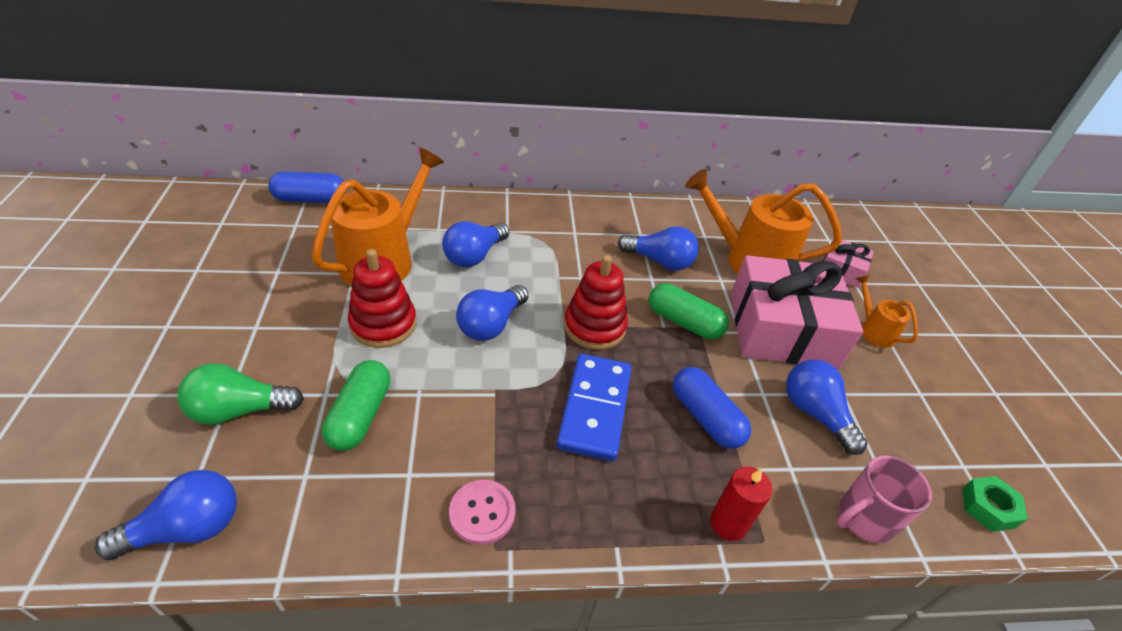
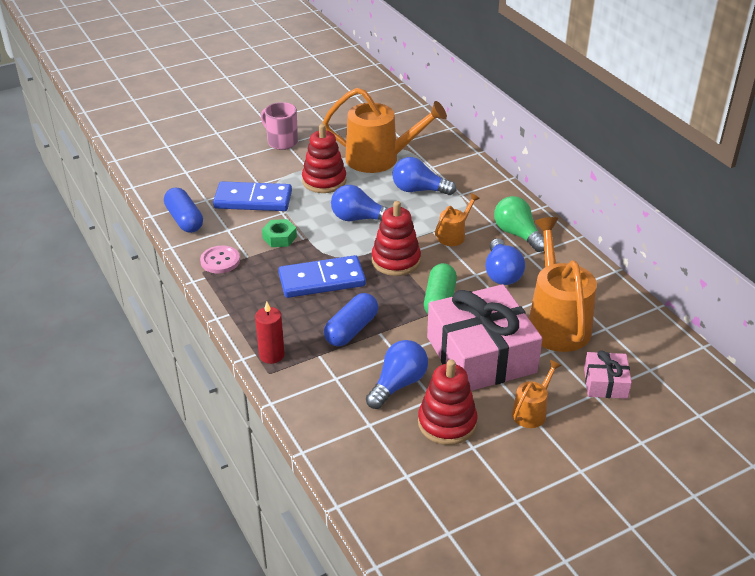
camera: 70 degrees right, 5 degrees down
(187, 528) = (160, 182): blue light bulb -> none
(239, 410) = (230, 164): green light bulb -> green light bulb (517, 234)
(310, 199) = (408, 111): blue capsule -> blue capsule (184, 220)
(360, 415) = (253, 200): green capsule -> blue domino
(576, 266) = (454, 235): none -> orange watering can
(864, 518) = (316, 419): pink mug -> pink mug (281, 142)
(883, 398) = (447, 423): none -> red stacking toy
(988, 508) = (372, 490): green nut -> green nut (279, 237)

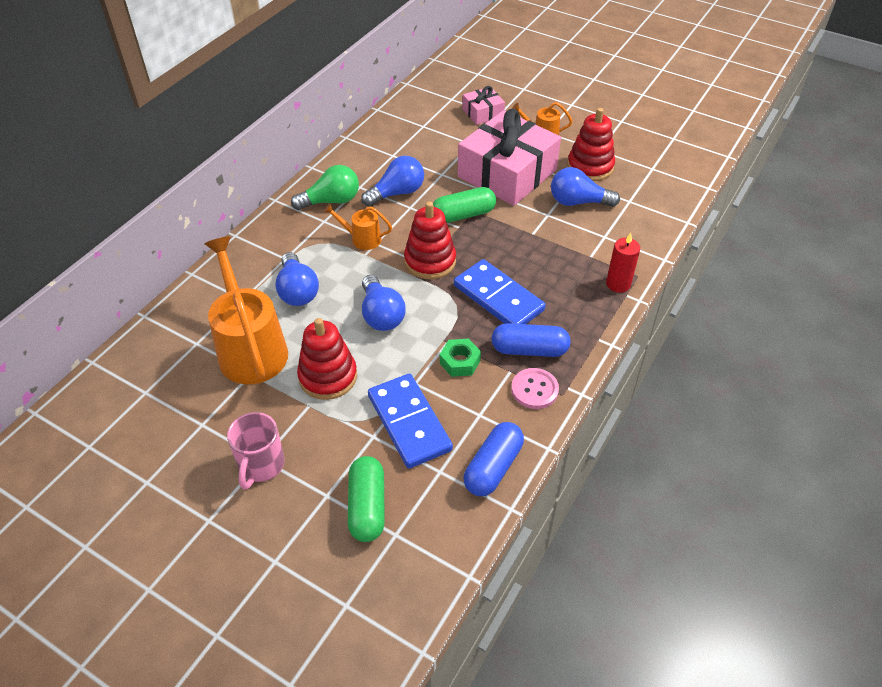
camera: 120 degrees left, 10 degrees up
(213, 168) = (367, 506): none -> green capsule
(351, 330) = (544, 250): blue capsule -> blue capsule (529, 349)
(517, 234) = (331, 201): green light bulb -> green light bulb turned 135 degrees counterclockwise
(556, 322) = (436, 149): orange watering can -> none

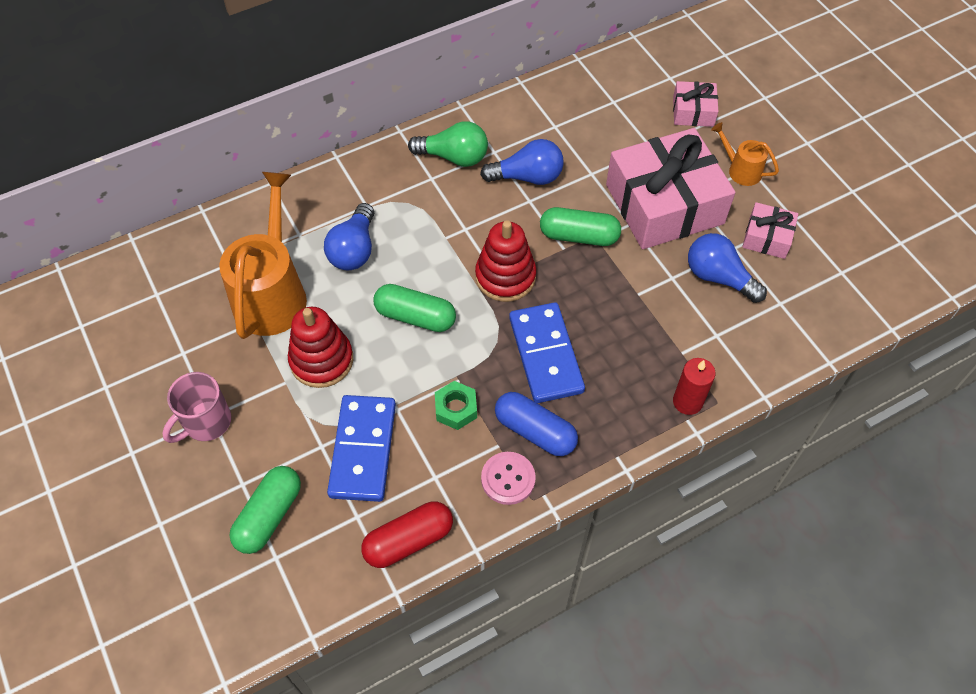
camera: 30 degrees right, 10 degrees up
(362, 239) = (454, 217): orange watering can -> none
(381, 315) = (415, 316): blue light bulb -> green capsule
(493, 467) = (408, 540): blue capsule -> red capsule
(590, 167) = (767, 237): red stacking toy -> pink gift

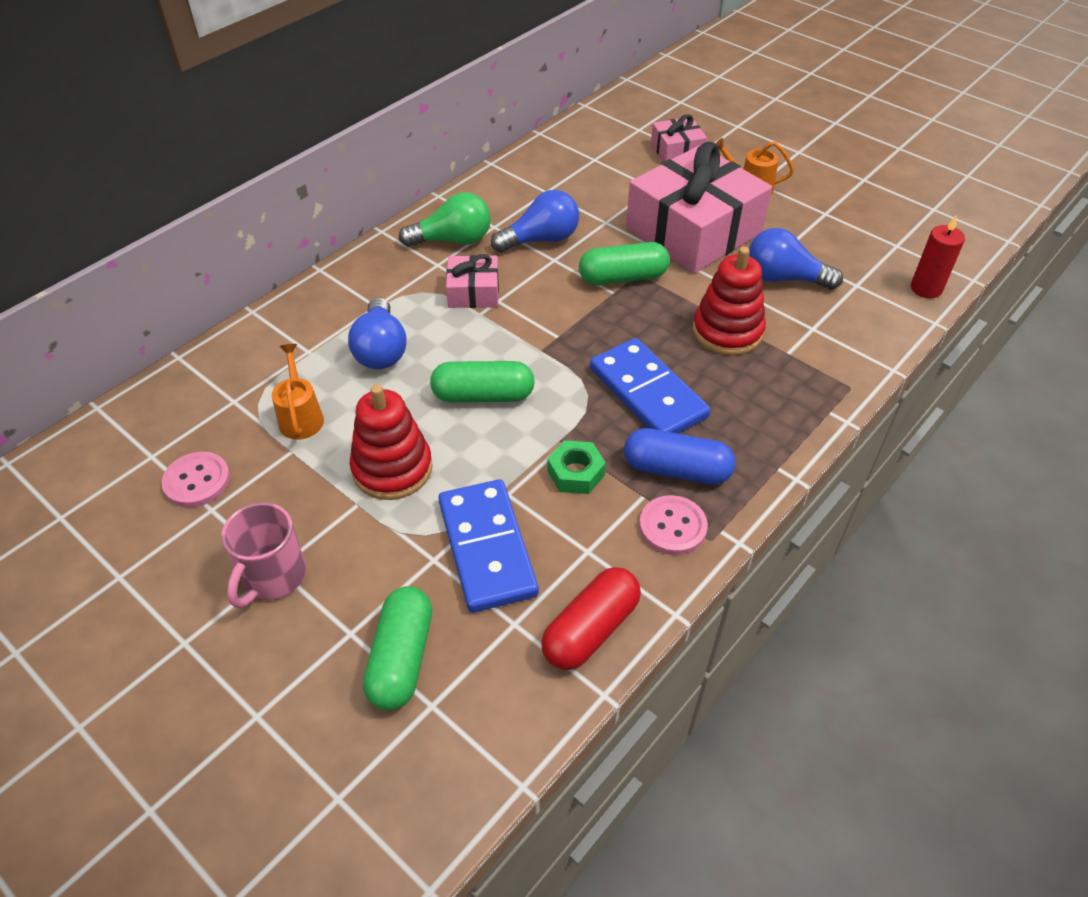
camera: 20 degrees left, 10 degrees down
(181, 326) = (197, 481): none -> pink button
(272, 293) = (300, 417): orange watering can -> orange watering can, size x0.48
(505, 277) = (565, 332): red stacking toy -> red stacking toy (727, 331)
(687, 401) = (820, 395): red candle -> red candle (926, 288)
(767, 237) = (809, 234): pink gift -> pink gift (473, 292)

